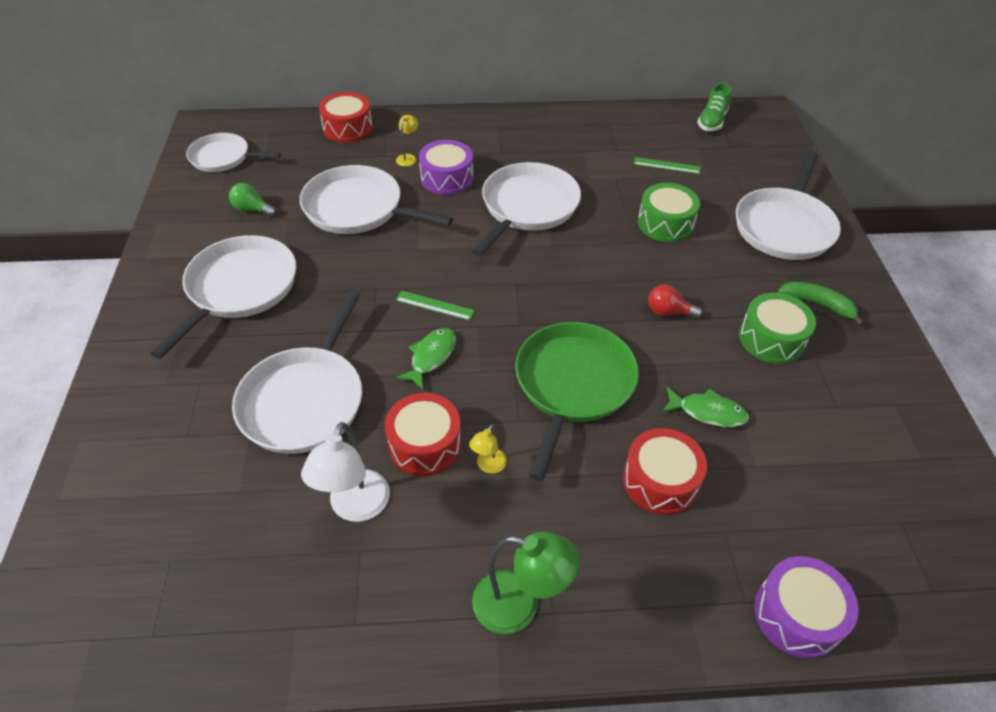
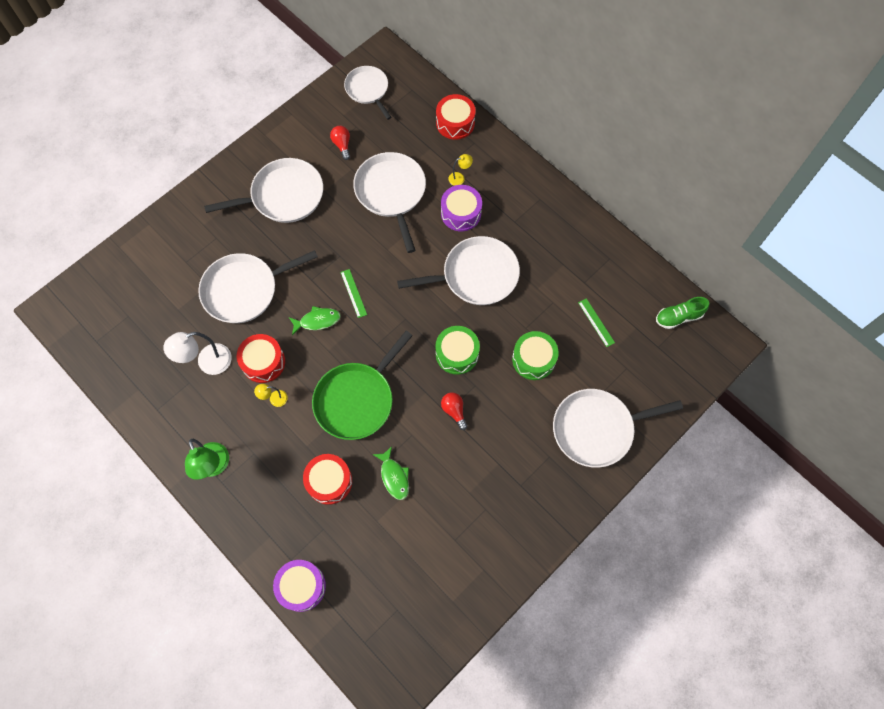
camera: 50 degrees right, 20 degrees up
(252, 209) = (342, 145): green light bulb -> red light bulb
(573, 385) = (357, 400): green pan -> green pan turned 150 degrees clockwise
(771, 339) = (480, 478): green drum -> green drum (457, 354)
(817, 304) = (535, 487): green banana -> none

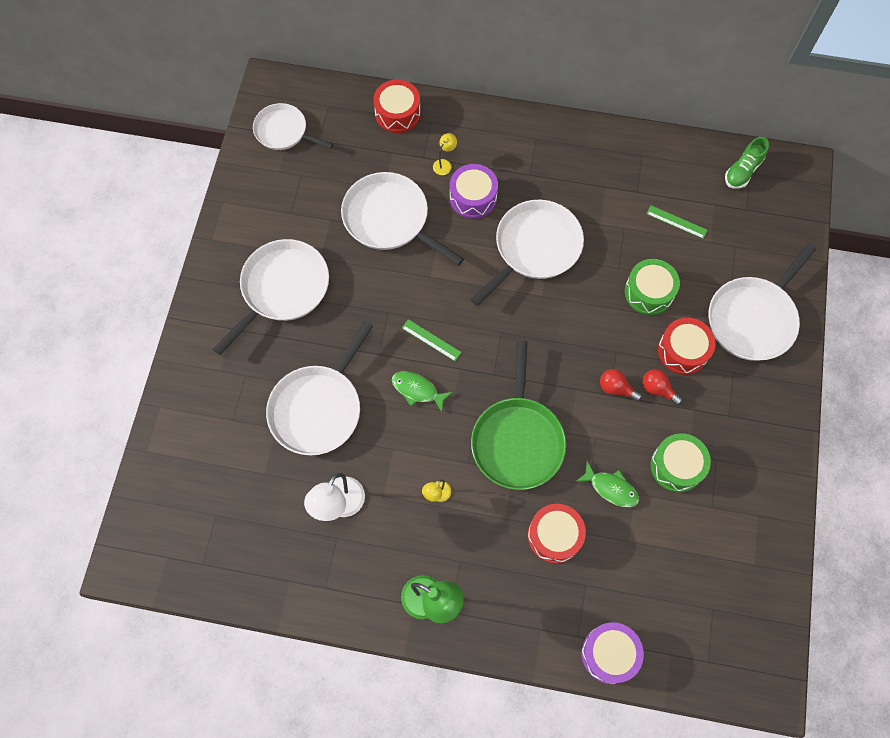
camera: 35 degrees left, 0 degrees up
(263, 362) = (396, 466): red drum -> red drum (683, 351)
(317, 321) = (417, 390): green fish -> green fish turned 105 degrees counterclockwise
(342, 145) = (301, 201): red light bulb -> red light bulb (658, 389)
(457, 354) = (576, 333): green drum -> green drum (676, 466)

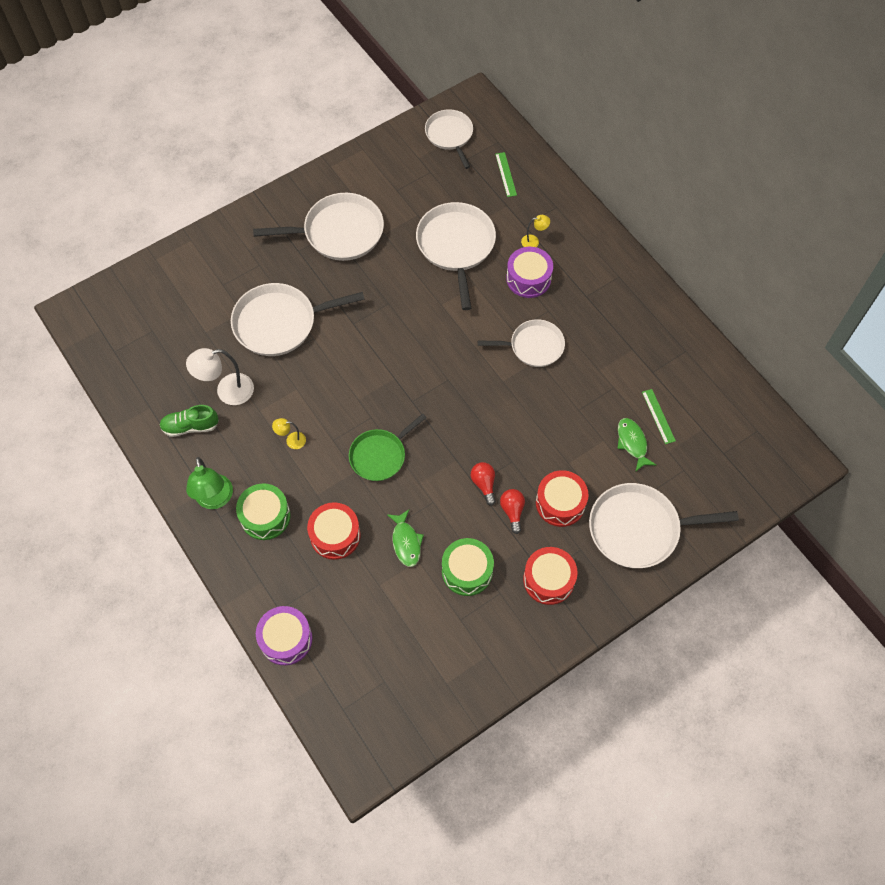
camera: 45 degrees right, 5 degrees down
(397, 113) = (539, 183): red drum -> red drum (548, 580)
(417, 390) = (352, 367): green fish -> green fish (632, 443)
(431, 340) = (396, 344): green ruler -> green ruler (506, 174)
(517, 440) = (380, 455): green pan -> green pan, size x0.64
(534, 248) = (533, 346): white pan -> white pan, size x0.64
(649, 292) = (581, 444): green drum -> green drum (265, 516)
(742, 171) = (752, 425): green shoe -> green shoe (190, 426)

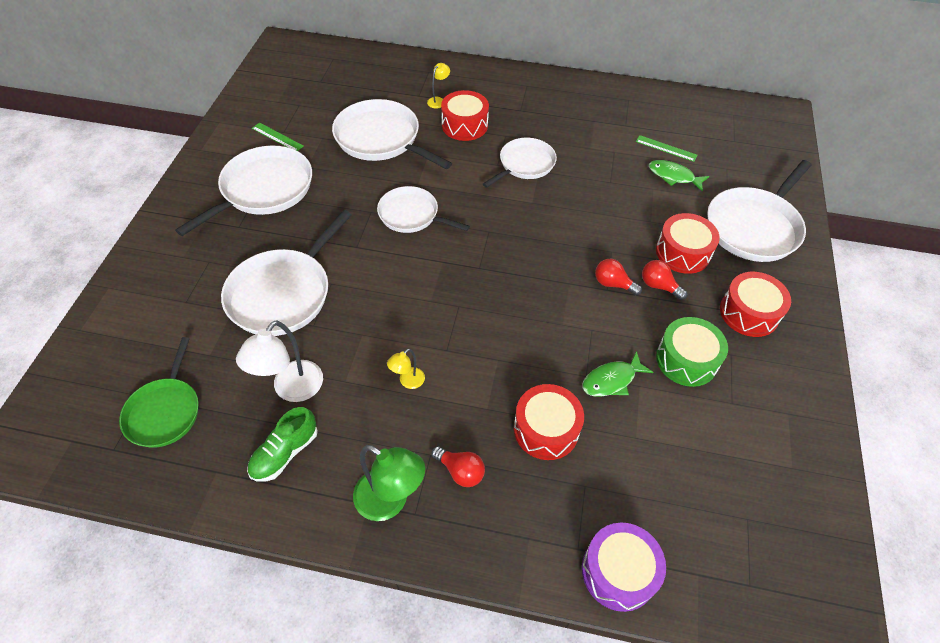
camera: 45 degrees left, 10 degrees down
(265, 516) = (460, 471): green drum -> red light bulb
(380, 455) = (503, 329): green pan -> green pan (165, 412)
(406, 542) = (611, 380): green fish -> green fish turned 120 degrees clockwise
(450, 135) = (288, 74): white pan -> white pan (411, 215)
(506, 174) = (364, 74): green ruler -> green ruler (277, 137)
(528, 279) = (464, 125): purple drum -> red drum

